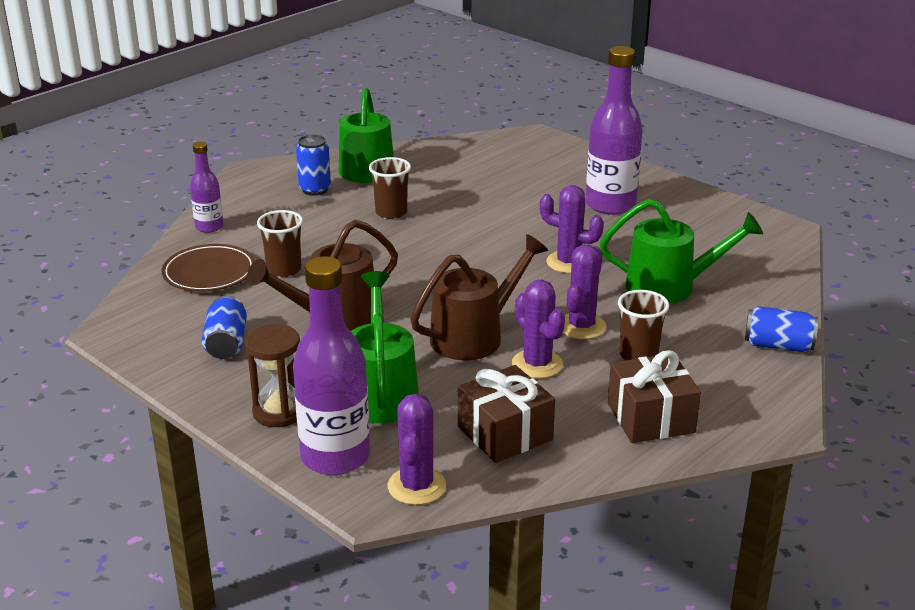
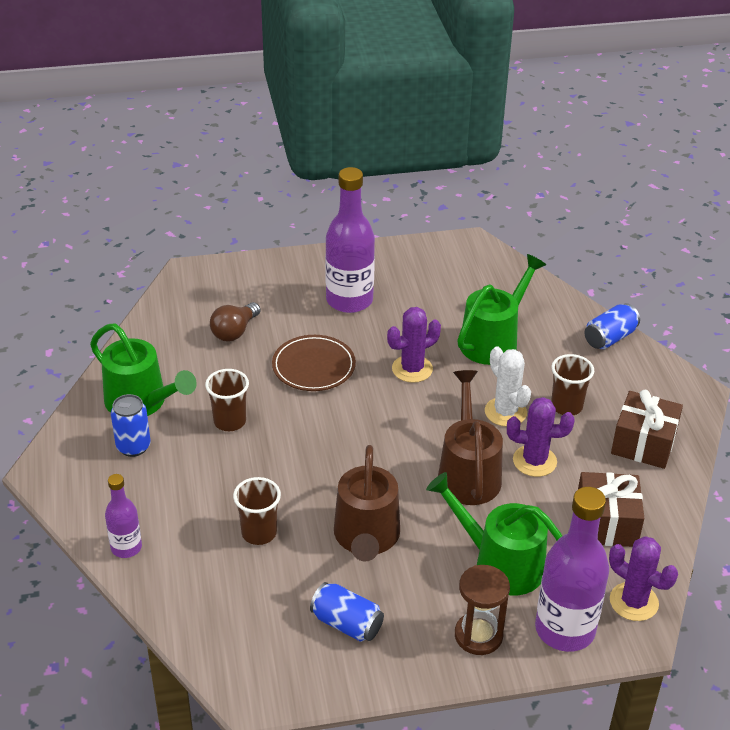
camera: 55 degrees left, 10 degrees up
(209, 272) = (213, 584): brown plate -> brown plate (313, 366)
(496, 176) = (234, 331): none -> brown light bulb
(581, 326) = (505, 412): purple cactus -> white cactus

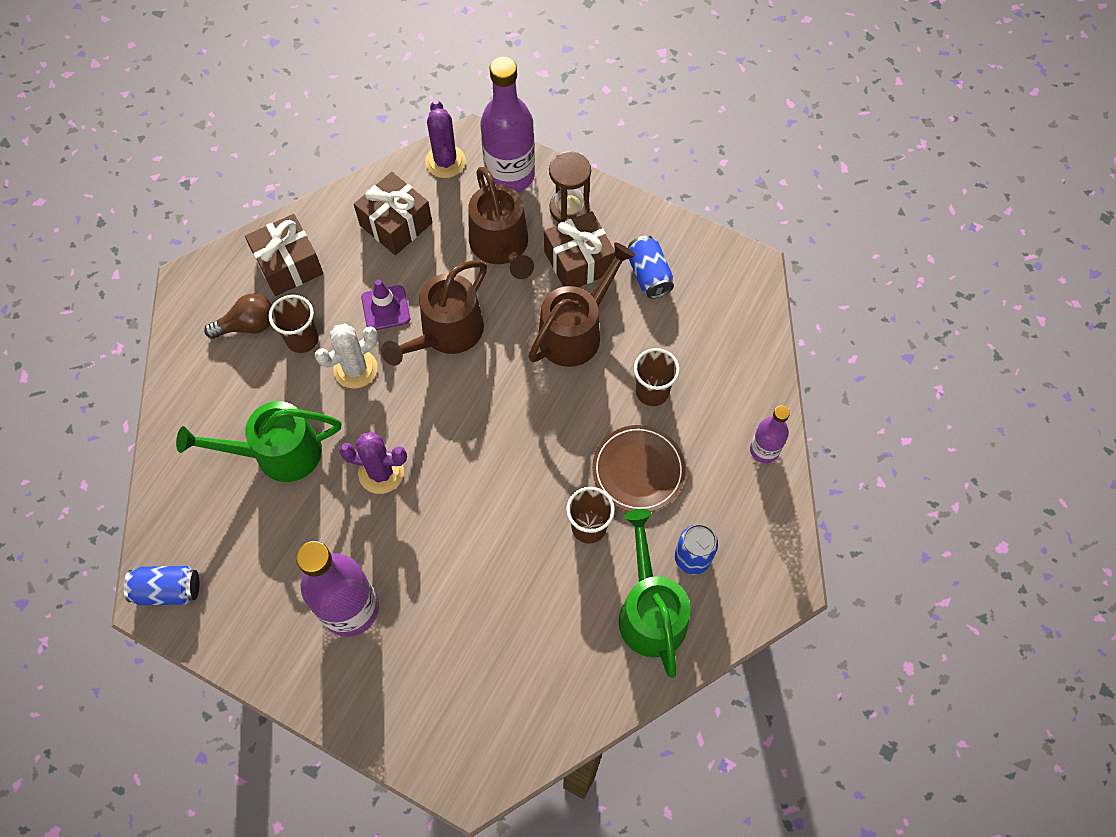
camera: 140 degrees left, 25 degrees up
(234, 331) = (495, 647): brown light bulb -> brown light bulb (247, 325)
(313, 366) = (462, 541): brown plate -> brown plate (638, 470)
(420, 594) = (578, 262): none -> brown gift
(499, 563) = (502, 247): green watering can -> brown watering can
(505, 412) = (355, 369): white cactus -> white cactus turned 45 degrees clockwise
(534, 461) = (386, 308): purple cactus -> purple traffic cone
(609, 338) = (181, 382): blue can -> blue can (168, 590)

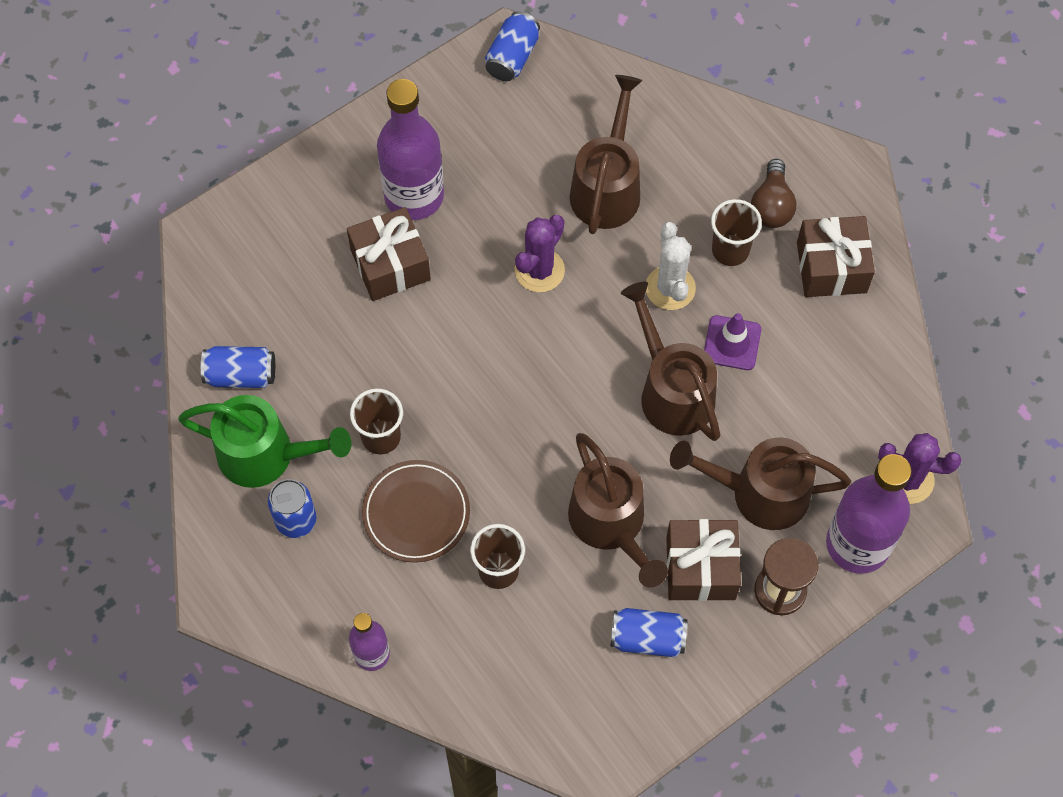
camera: 115 degrees right, 0 degrees up
(277, 453) = (607, 186): green watering can -> brown watering can
(396, 224) = (839, 393): brown gift -> brown gift (390, 265)
(590, 670) = (241, 375): none -> blue can

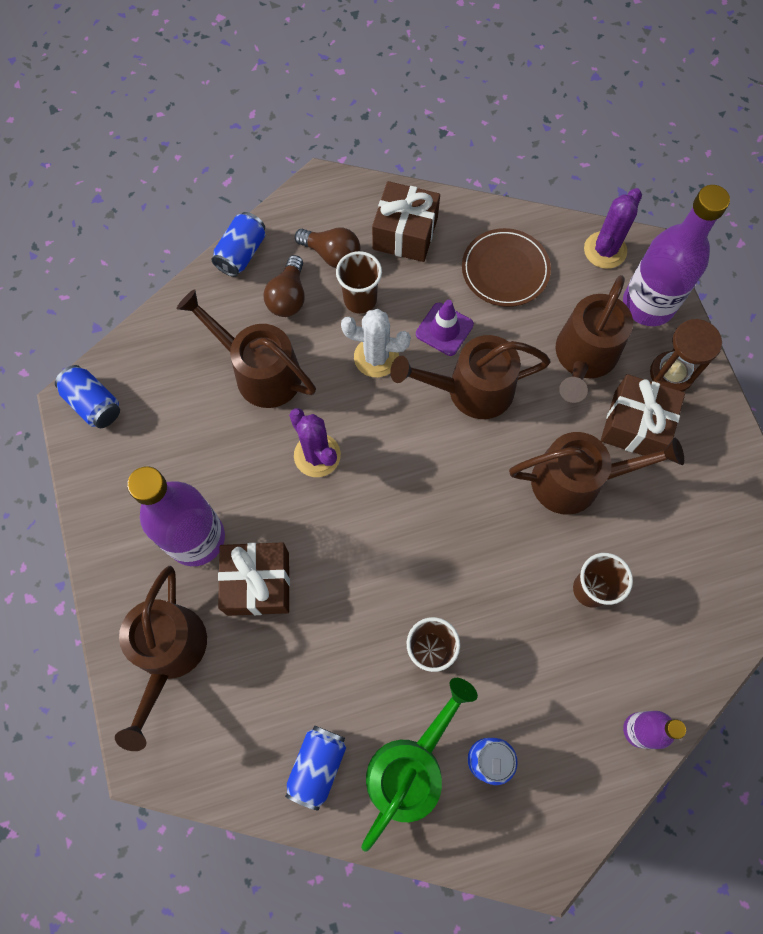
camera: 70 degrees left, 5 degrees up
(297, 215) = (168, 654): none -> brown watering can
(416, 513) = (515, 643): brown plate -> brown plate (505, 270)
(647, 638) = (685, 488): blue can -> blue can (241, 253)
(703, 182) = (288, 297): none -> brown light bulb

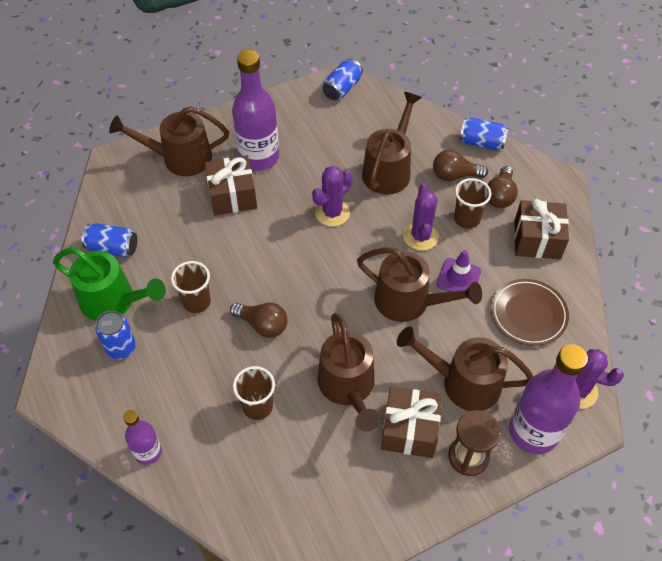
camera: 80 degrees right, 15 degrees down
(376, 357) = (420, 236): white cactus -> purple cactus
(470, 390) = (409, 302): brown watering can -> brown watering can turned 135 degrees clockwise
(477, 569) = (262, 325): none -> brown light bulb

